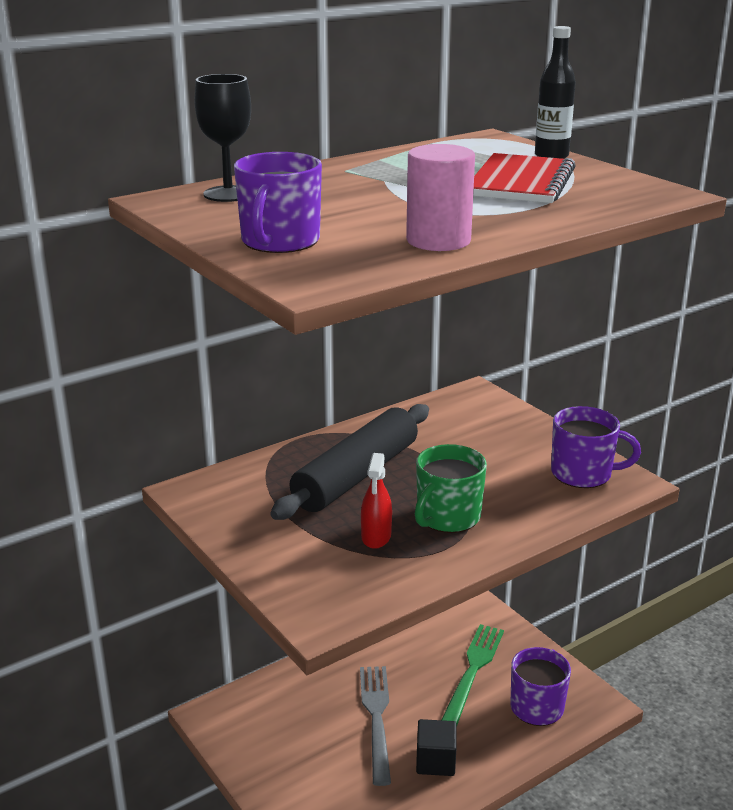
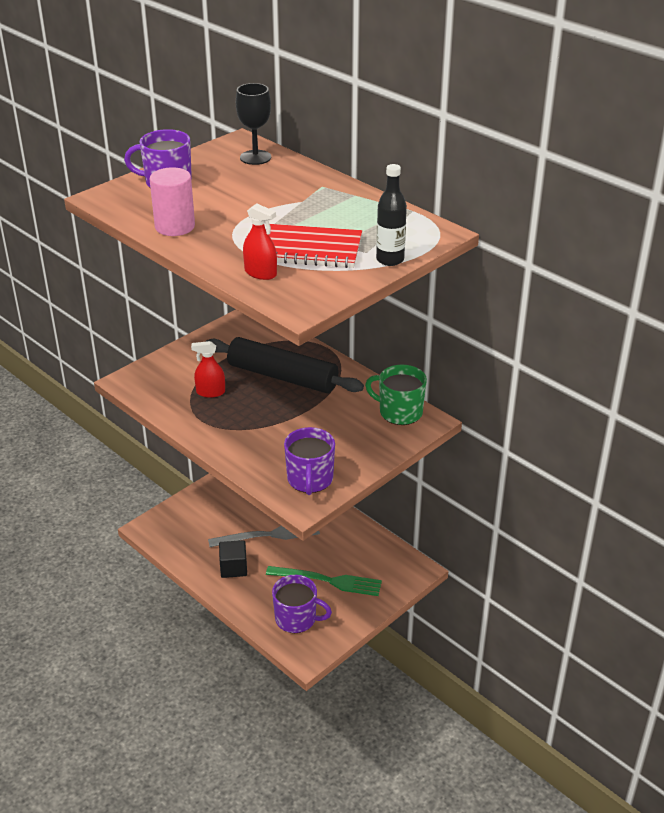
camera: 80 degrees right, 10 degrees up
(447, 517) = (238, 419): green mug -> green mug (399, 412)
(583, 205) = (260, 273): none -> red spray bottle

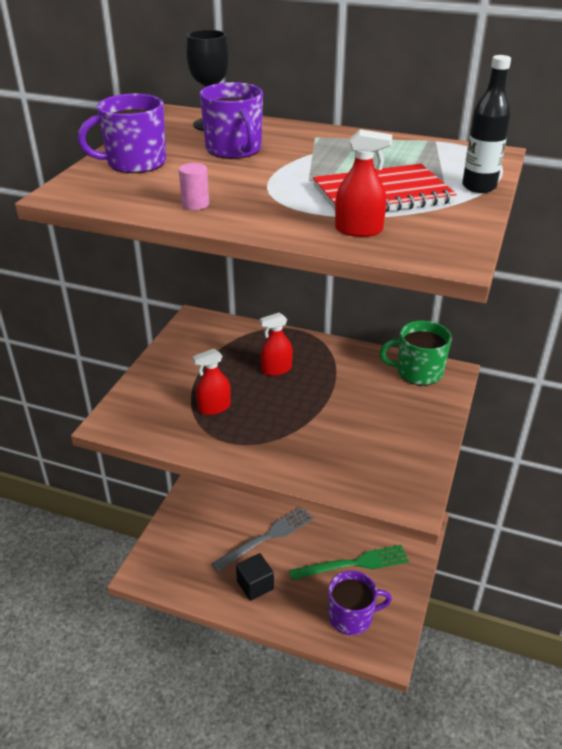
camera: 25 degrees left, 0 degrees up
(175, 227) = (195, 204): pink cylinder -> pink cylinder, size x0.51
(282, 376) = (276, 369): black rolling pin -> red spray bottle
(310, 479) = (395, 471): purple mug -> purple mug (234, 150)

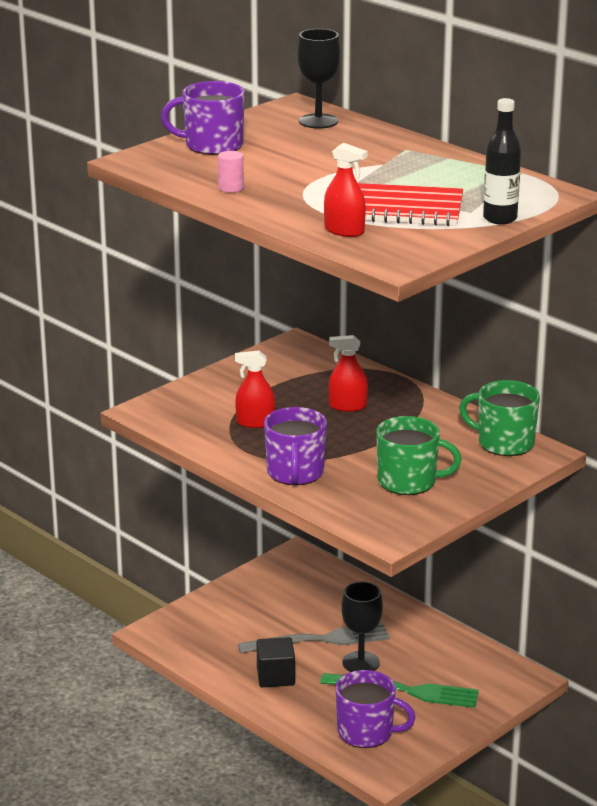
camera: 25 degrees right, 10 degrees down
(234, 150) = (313, 148): purple mug -> purple mug (295, 473)
(307, 548) = (361, 662): none -> black goblet
(381, 434) = (408, 482): none -> green mug

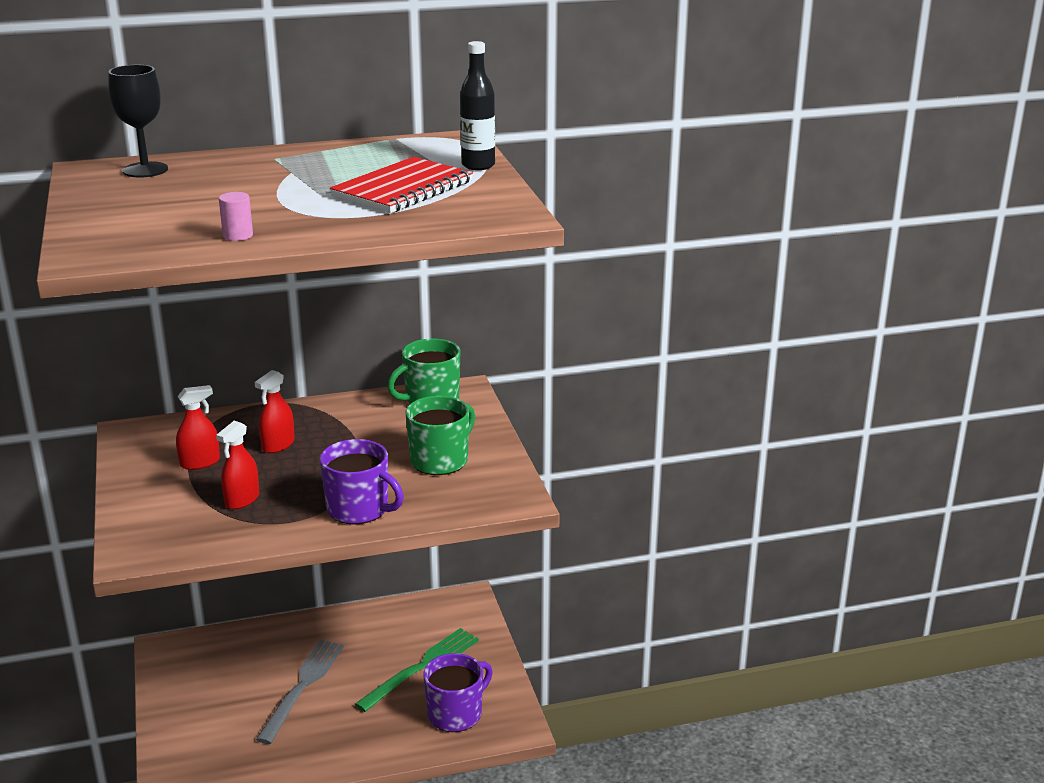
camera: 60 degrees left, 0 degrees up
(212, 145) = (116, 219): purple mug -> none
(275, 676) = (326, 736): black cube -> none
(344, 231) = (417, 218): red spray bottle -> red spray bottle (200, 463)
(361, 662) = (359, 676): black goblet -> none

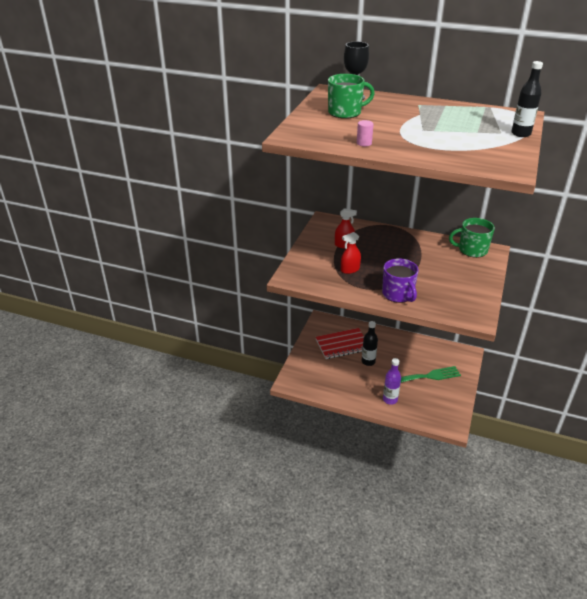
camera: 35 degrees right, 10 degrees up
(278, 445) = (383, 248): red spray bottle -> none
(303, 685) = (368, 361): grey fork -> black bottle
(384, 733) = (390, 399): none -> purple bottle
(402, 189) = (467, 138): red notebook -> red notebook (342, 345)
(440, 460) = (454, 284): green mug -> green mug (345, 112)
(456, 714) = (428, 406): purple mug -> none

